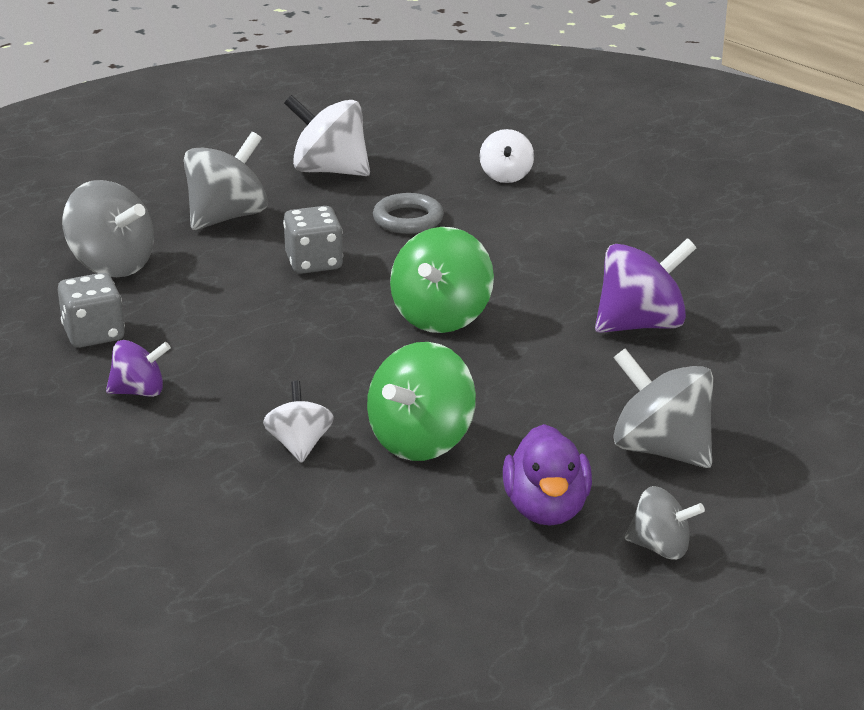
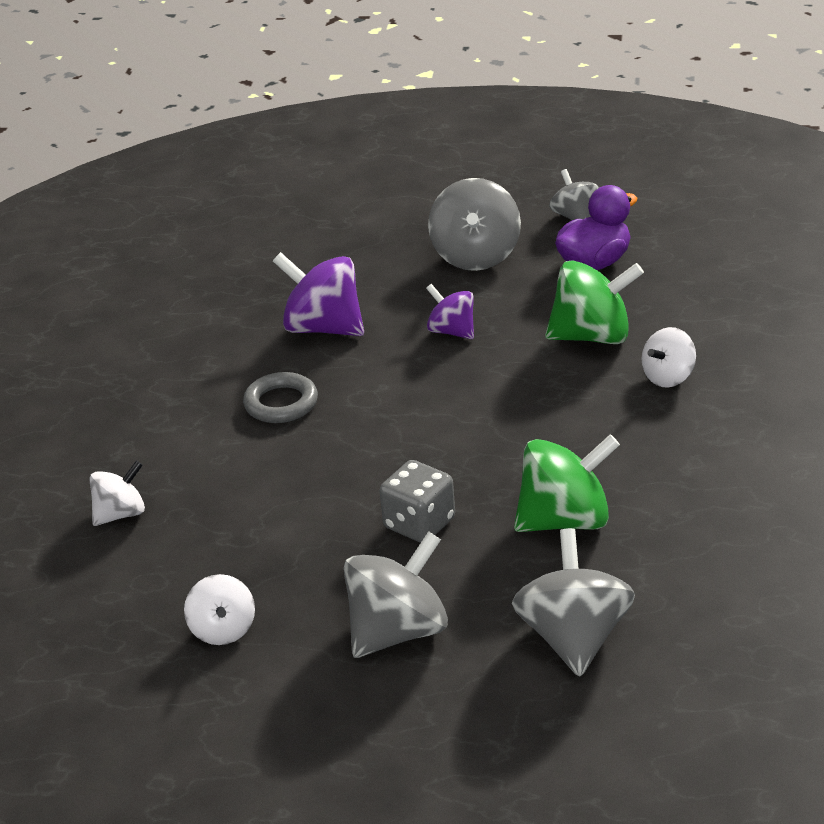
camera: 125 degrees left, 5 degrees up
(94, 334) = (685, 563): grey dice -> none
(139, 391) = (717, 483): purple spinning top -> purple spinning top (452, 331)
(227, 217) = (398, 631): grey spinning top -> grey spinning top turned 135 degrees clockwise
(329, 170) = (223, 630): white spinning top -> white spinning top, size x0.59
(408, 219) = (276, 520): grey ring -> grey ring (281, 403)
(442, 317) = (424, 412): green spinning top -> green spinning top (565, 520)

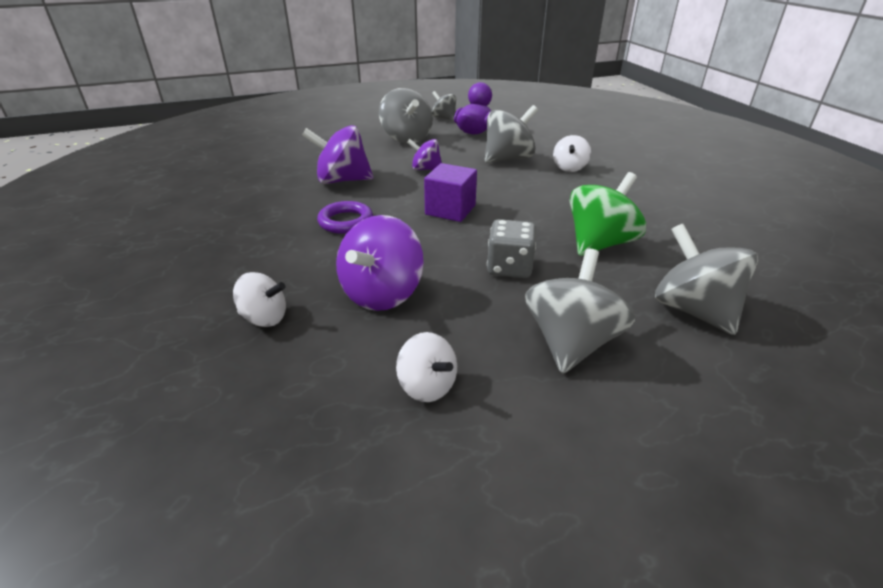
camera: 30 degrees left, 0 degrees up
(121, 514) = (264, 318): white spinning top -> white spinning top turned 75 degrees clockwise
(252, 518) = (382, 293): none -> purple spinning top
(281, 403) = (346, 221): grey ring -> purple ring
(424, 416) = (450, 210): none -> purple cube
(592, 336) = (508, 158): green spinning top -> grey spinning top

